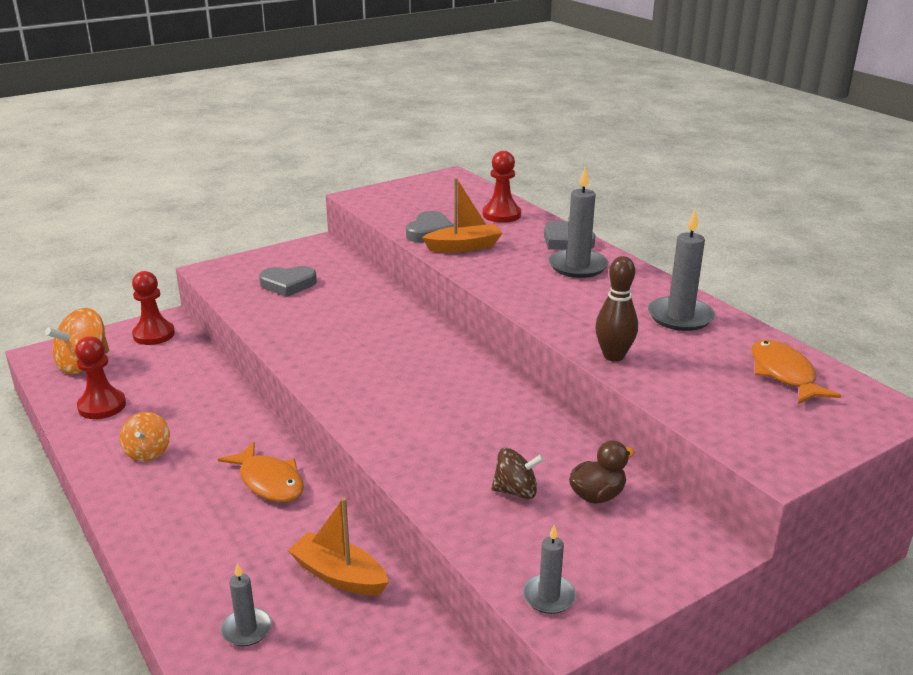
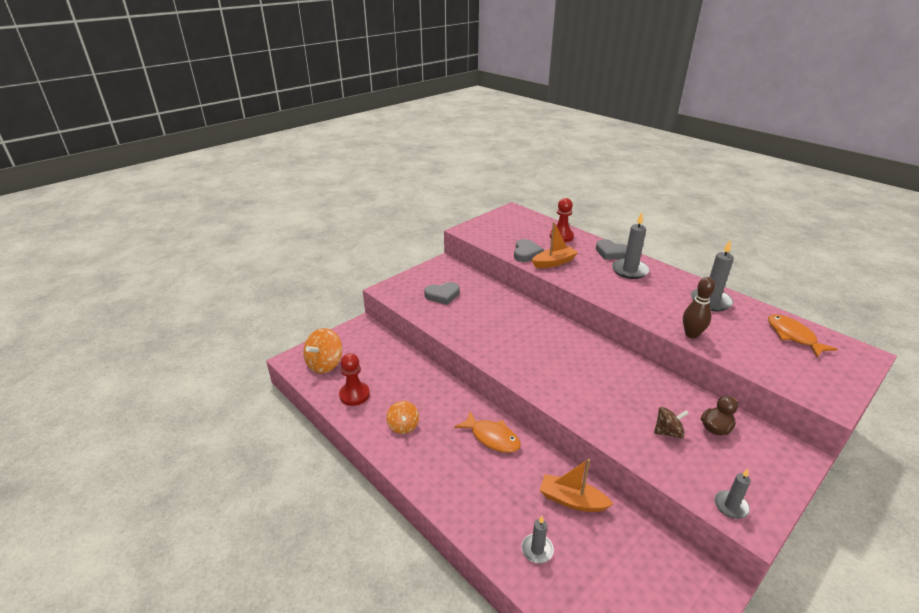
camera: 10 degrees left, 5 degrees up
(154, 334) = (359, 336): red pawn -> none

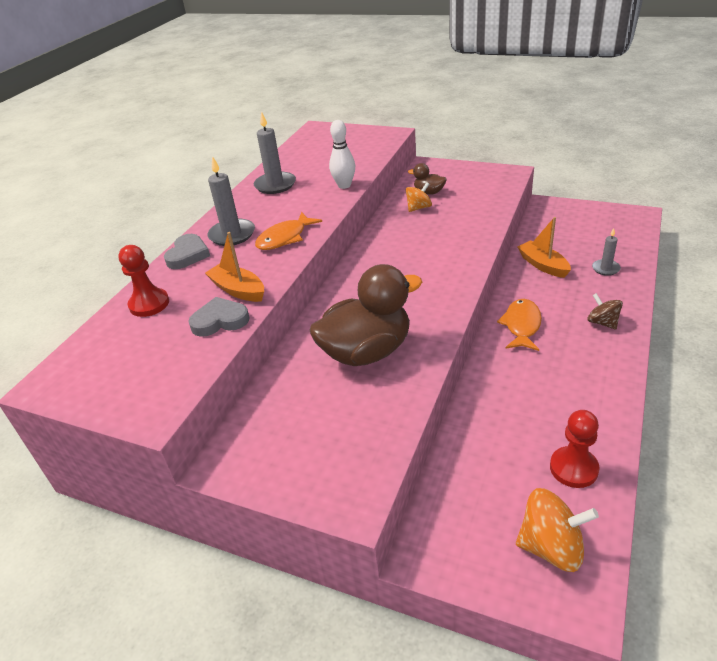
camera: 110 degrees left, 5 degrees up
(403, 426) = (573, 394): orange spinning top -> orange spinning top (418, 208)
(442, 295) = (330, 421): grey heart -> none
(487, 320) = (366, 352): none -> brown duck
(572, 500) = (543, 265): orange boat -> orange boat turned 150 degrees clockwise
(668, 432) = (454, 208): brown spinning top -> brown spinning top (602, 322)
(691, 334) = (344, 185): brown bowling pin -> white bowling pin
(731, 506) = (503, 179): grey candle -> none
(793, 336) = (311, 149): orange fish -> orange fish (285, 238)

